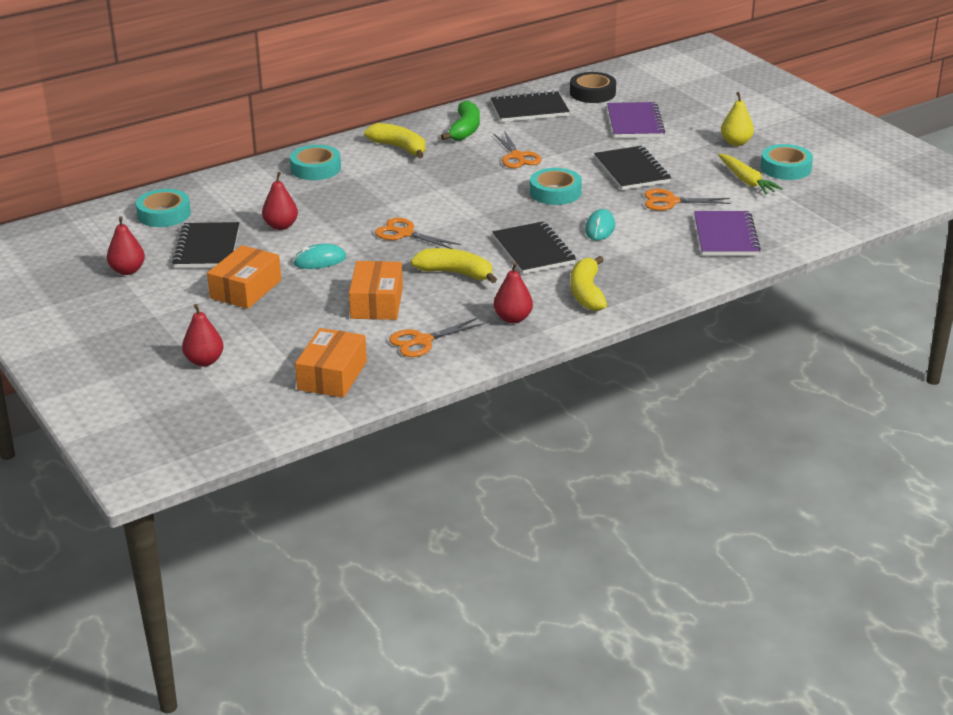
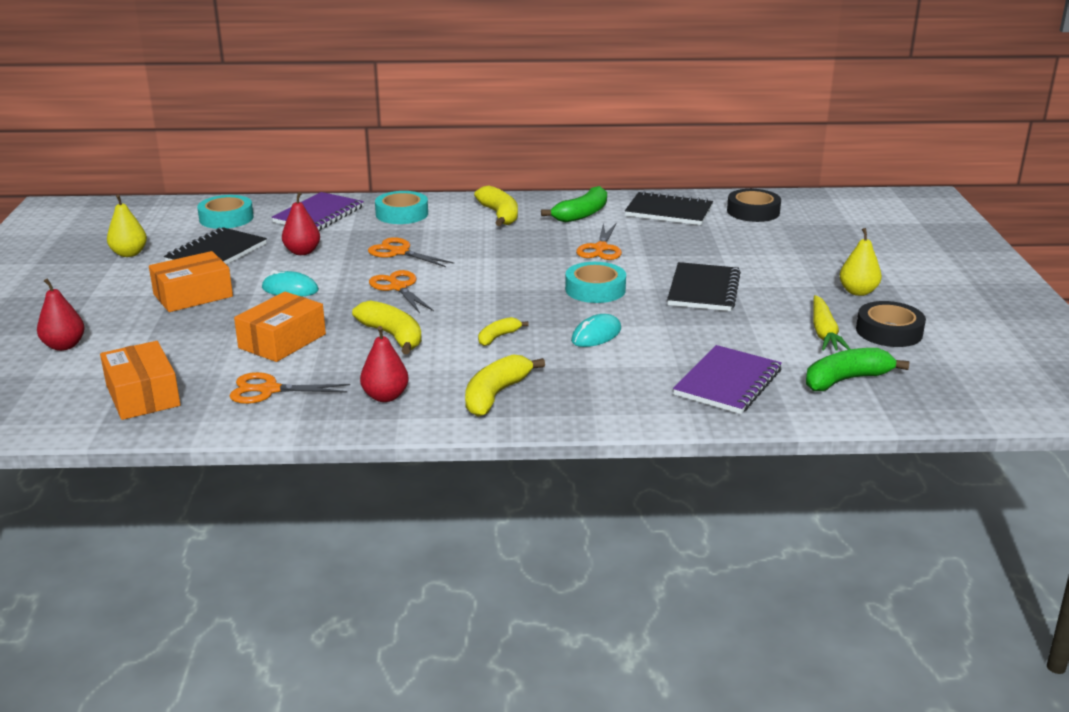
camera: 30 degrees right, 5 degrees down
(127, 270) = (129, 254): red pear -> yellow pear
(332, 375) = (143, 395): orange box -> orange box turned 75 degrees counterclockwise
(533, 250) = (498, 337): black notebook -> yellow banana
(635, 123) = (764, 247): purple notebook -> purple notebook (319, 215)
(671, 201) = (709, 330): orange scissors -> orange scissors (399, 252)
(785, 168) = (889, 331): turquoise tape -> black tape
(795, 211) = (846, 380): none -> green banana

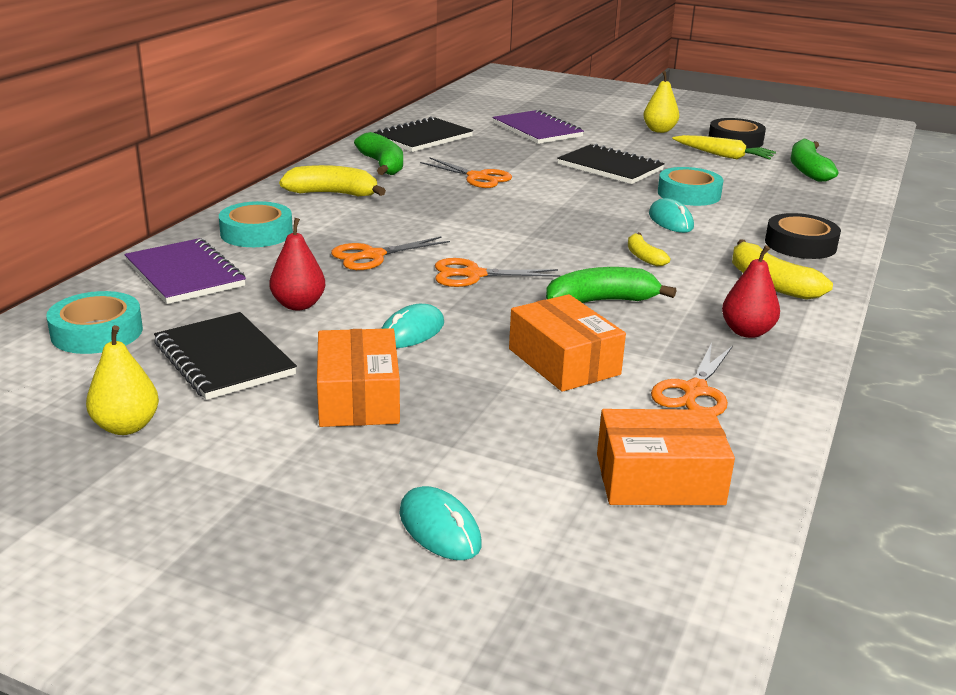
camera: 65 degrees left, 0 degrees up
(64, 346) = (439, 528): red pear -> turquoise mouse
(393, 336) = (601, 301): yellow banana -> green banana
(595, 289) = (570, 199): turquoise tape -> turquoise tape (689, 194)
(727, 382) = (793, 201): purple notebook -> purple notebook (537, 130)
(753, 212) = (464, 116): black tape -> black tape (800, 244)

